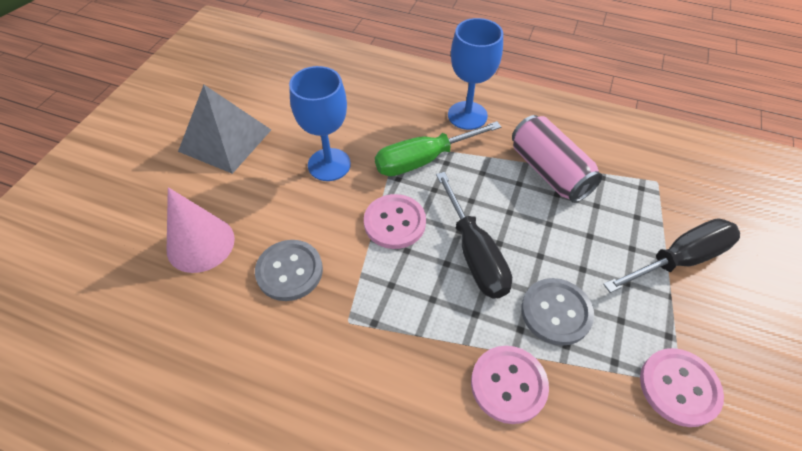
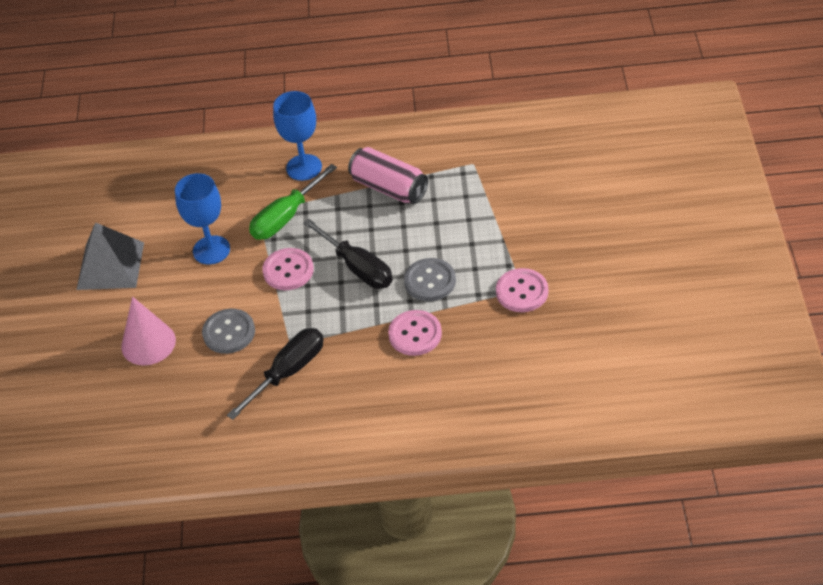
camera: 20 degrees left, 5 degrees down
(679, 259) = (503, 214): black screwdriver -> black screwdriver (288, 372)

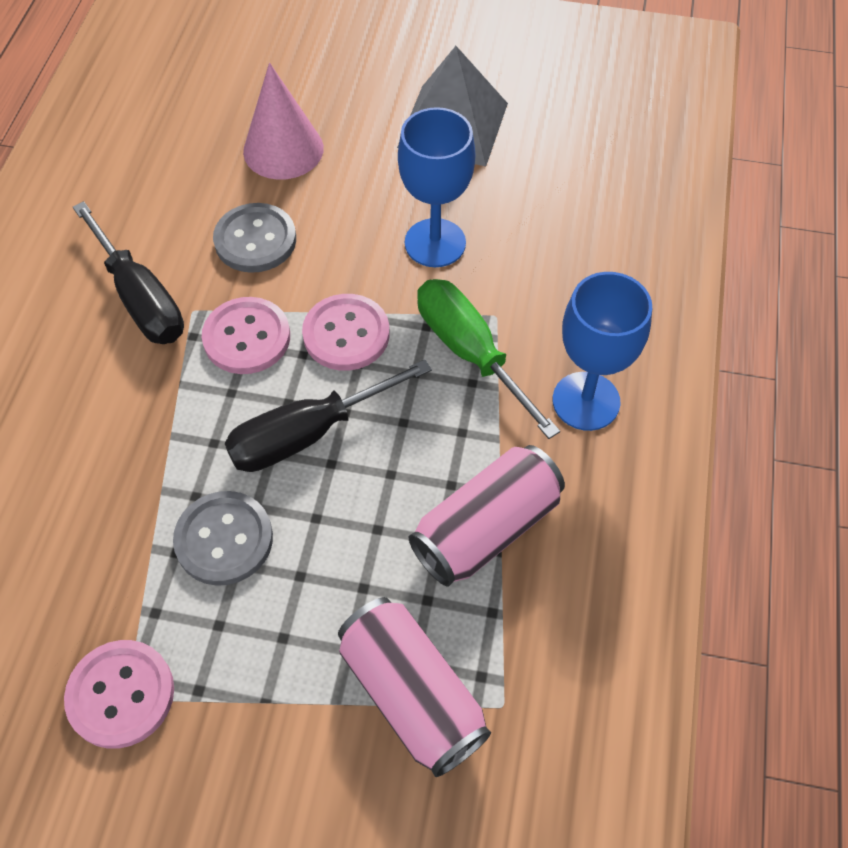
camera: 100 degrees right, 10 degrees up
(415, 334) = (119, 486): pink button -> pink button (247, 337)
(480, 193) = (412, 694): none -> pink can

